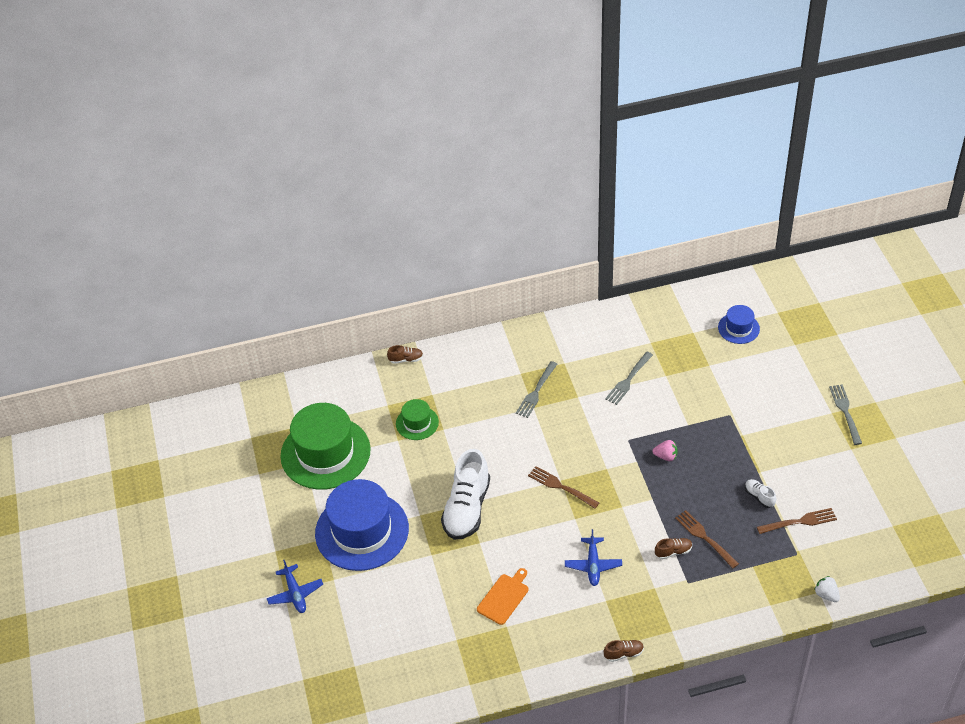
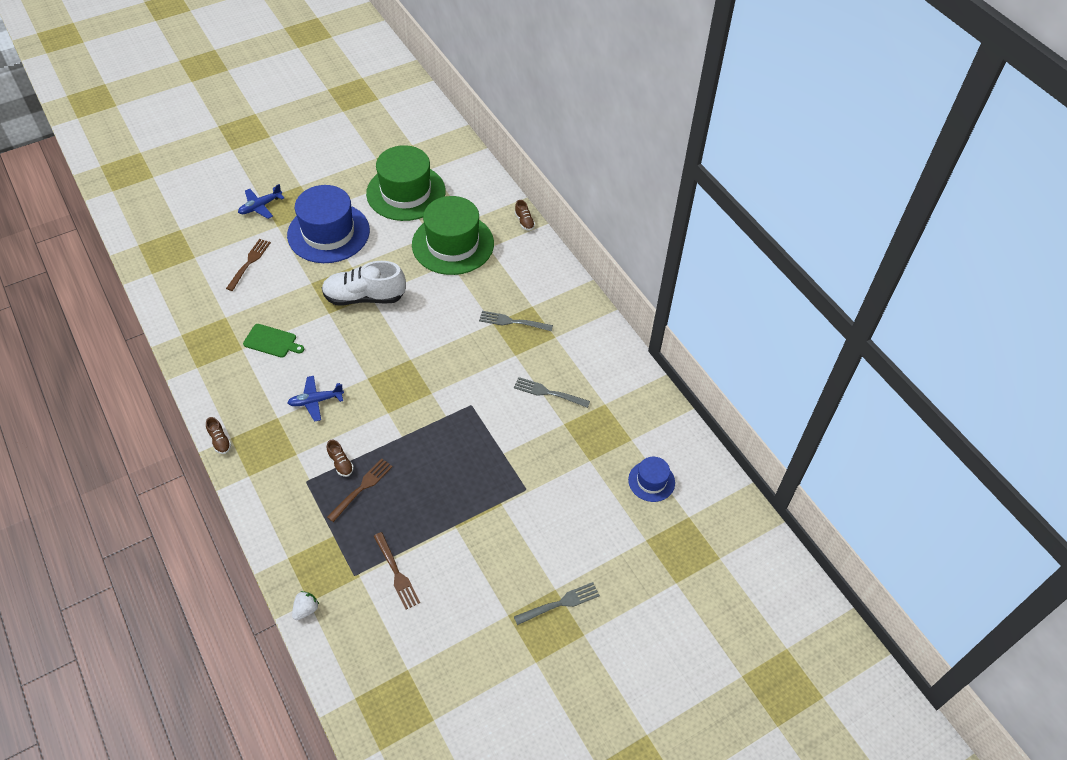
camera: 70 degrees right, 5 degrees up
(417, 423) = (453, 244): green hat -> green hat, size x2.07
(504, 597) = (272, 341): orange cutting board -> green cutting board
(561, 487) = (402, 361): brown fork -> brown fork (249, 263)
(665, 456) = (457, 439): pink strawberry -> none
(759, 496) = (422, 530): white shoe -> none

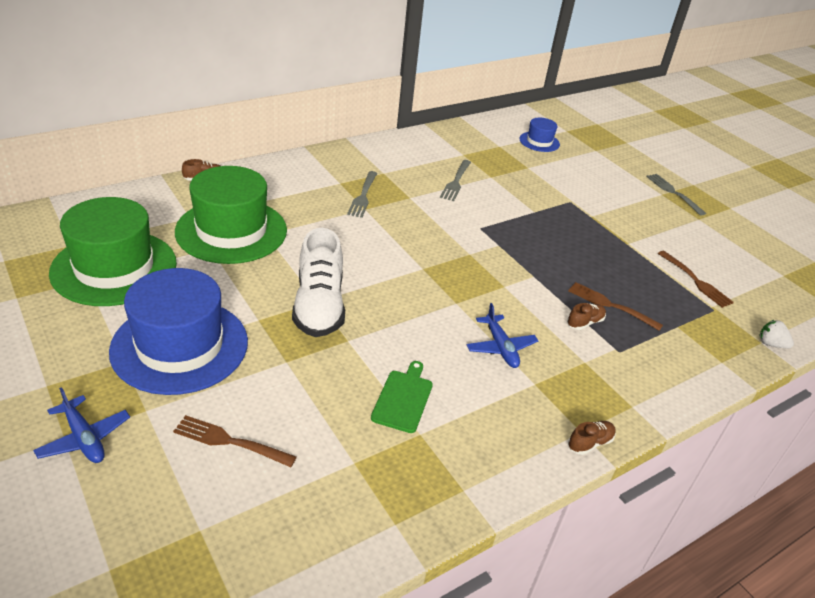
camera: 95 degrees left, 15 degrees down
(396, 573) = (695, 281): brown fork -> brown fork turned 90 degrees clockwise

